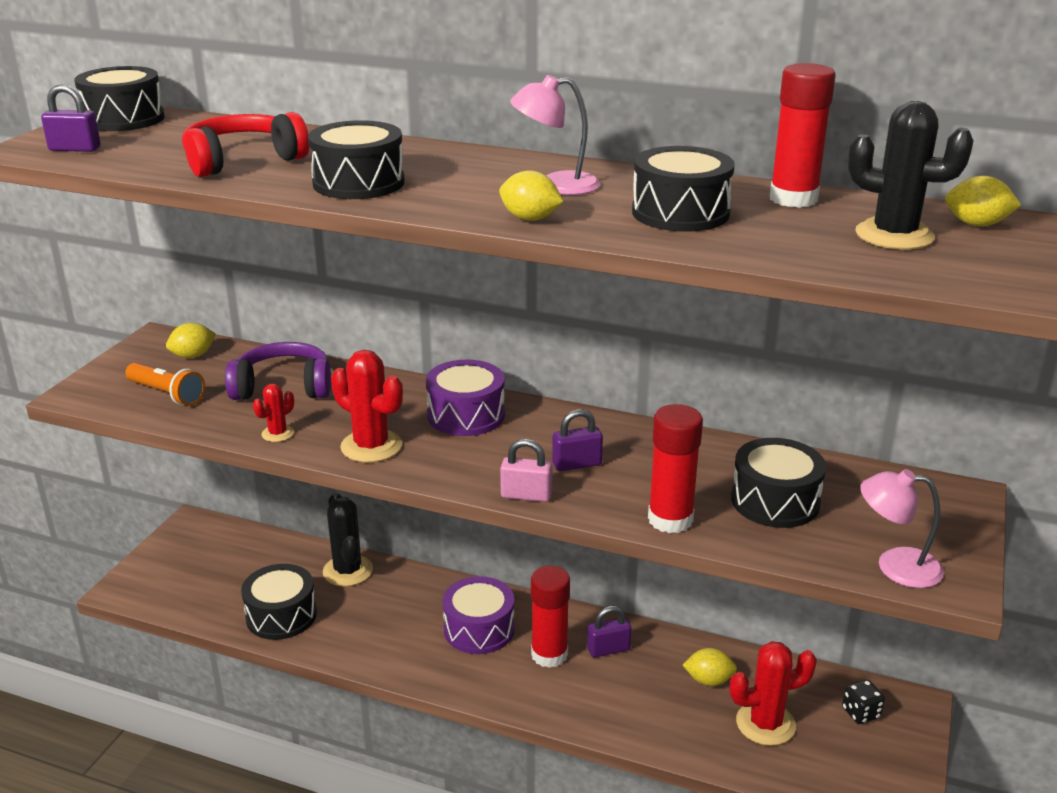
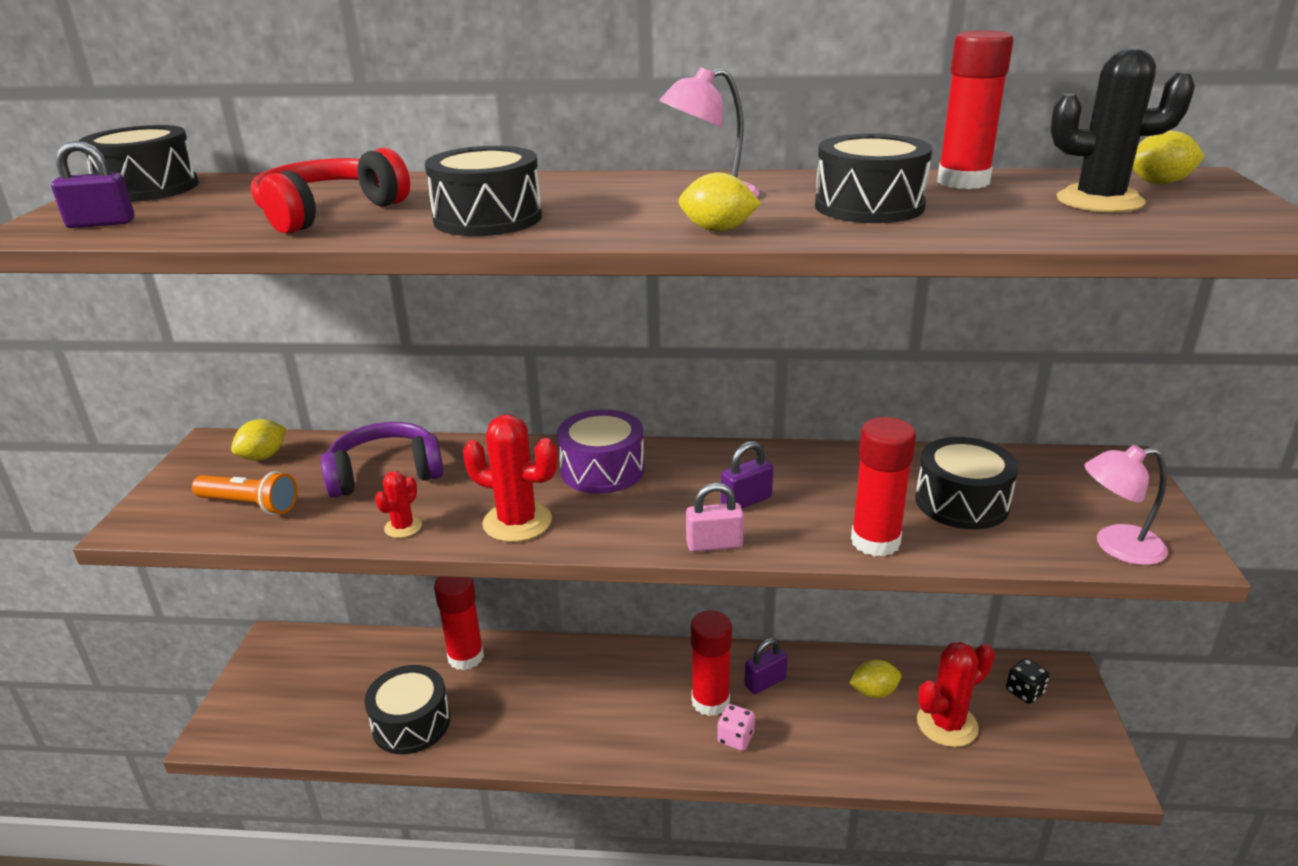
camera: 15 degrees left, 0 degrees up
(348, 571) = (466, 657): black cactus -> red glue stick
(479, 629) = (628, 690): purple drum -> none
(557, 690) = (735, 738): none -> pink dice

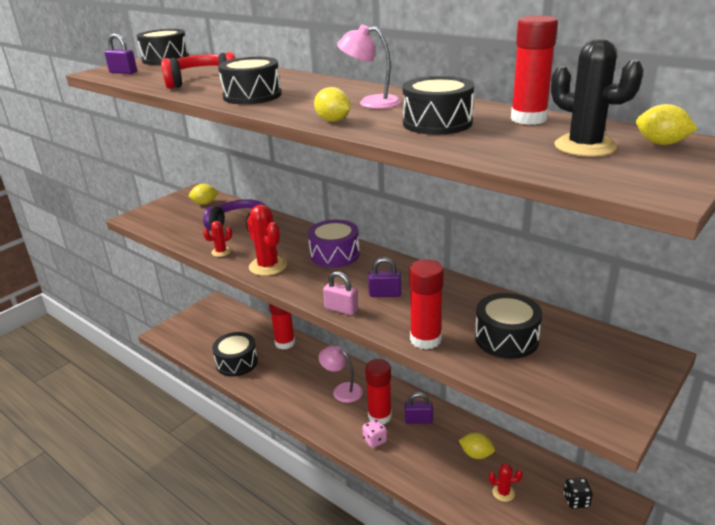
camera: 35 degrees right, 0 degrees up
(249, 505) = (178, 223): orange flashlight -> none
(947, 724) = (503, 492): red cactus -> red cactus, size x0.54
(1116, 546) = (572, 400): pink lamp -> pink lamp (342, 390)

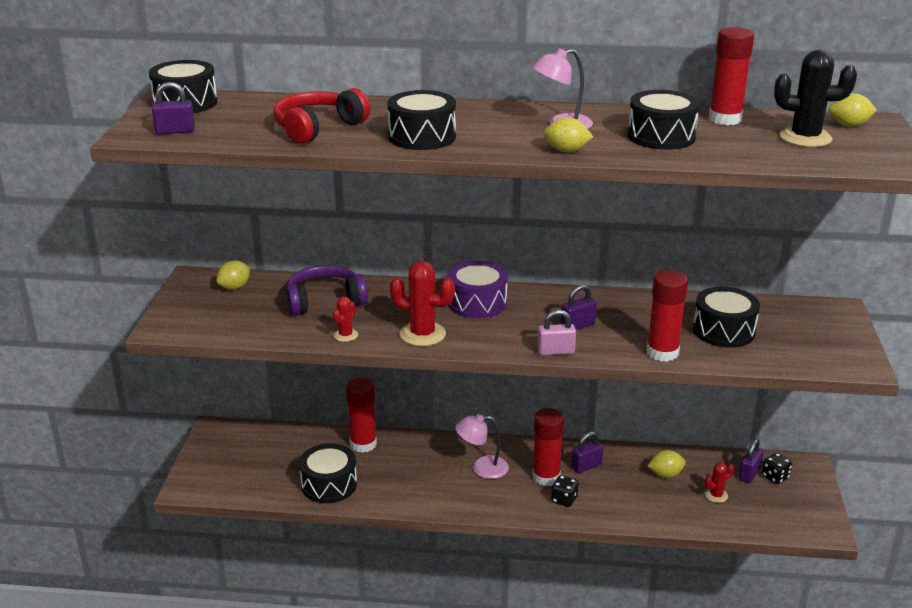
camera: 35 degrees left, 0 degrees up
(375, 440) = (564, 500): pink dice -> black dice
(553, 486) = (749, 474): none -> purple padlock

